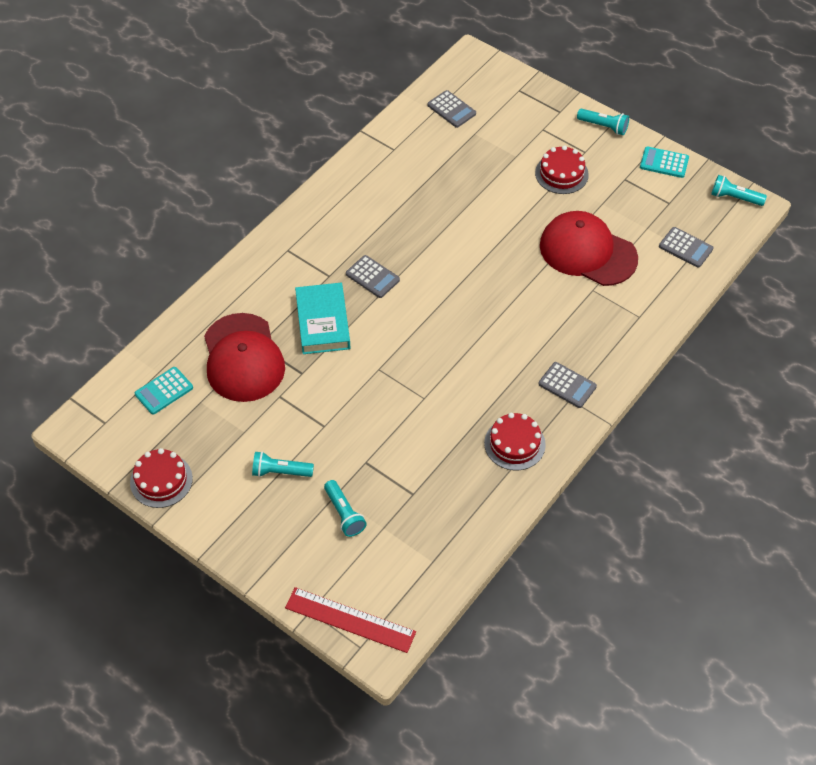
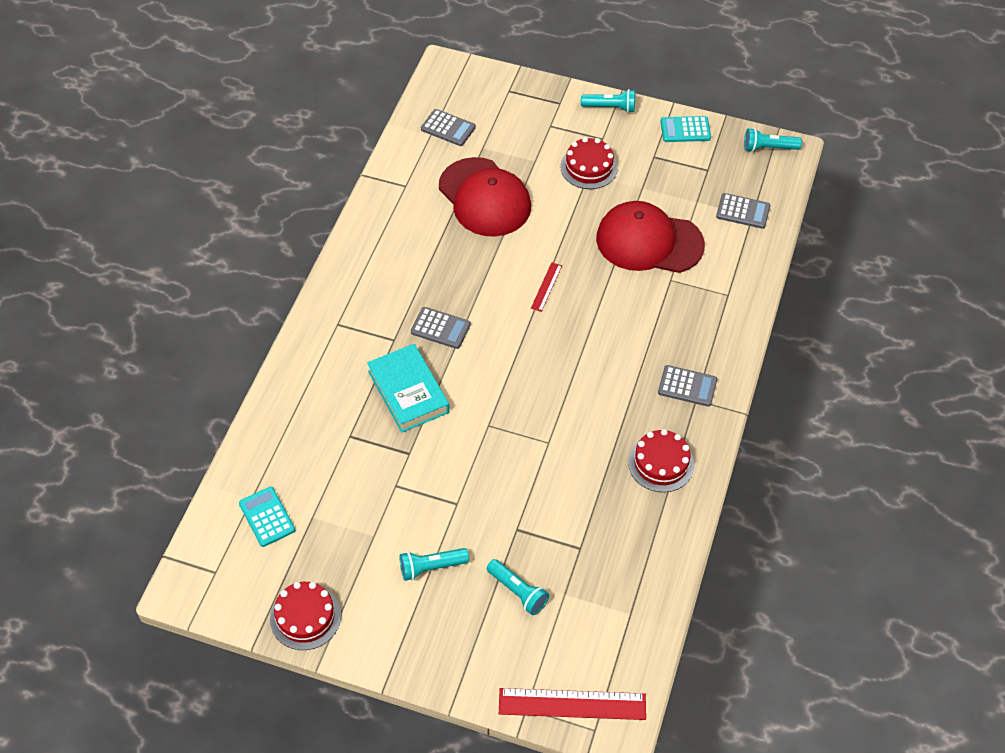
camera: 20 degrees left, 0 degrees up
(164, 391) = (267, 517): turquoise calculator -> turquoise calculator turned 120 degrees clockwise
(243, 358) = (339, 455): red cap -> red cap (484, 197)
(479, 266) = (546, 287): none -> red ruler

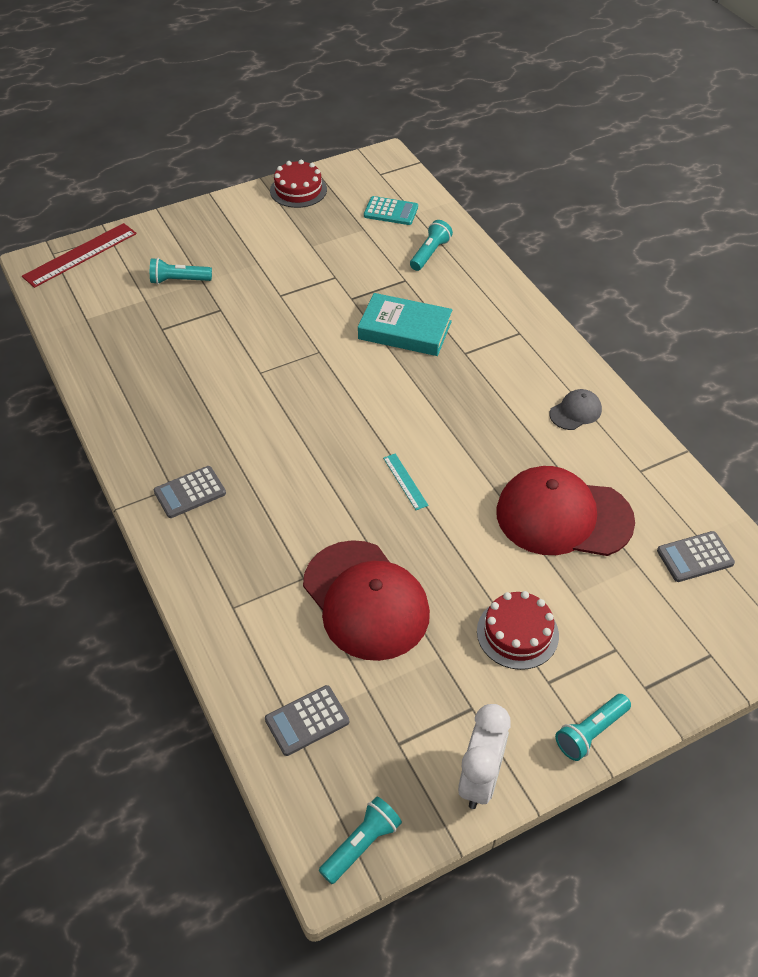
camera: 135 degrees right, 5 degrees down
(387, 245) = (575, 412): none -> grey cap
(431, 567) = (253, 255): turquoise flashlight -> turquoise flashlight (430, 253)
(440, 328) = (443, 385): grey calculator -> none
(546, 287) = (405, 481): red ruler -> turquoise ruler
(649, 241) = (365, 600): red cap -> red cap turned 90 degrees clockwise
(661, 463) = (155, 420): red cake -> none
(685, 130) = (480, 780): turquoise calculator -> white clock

